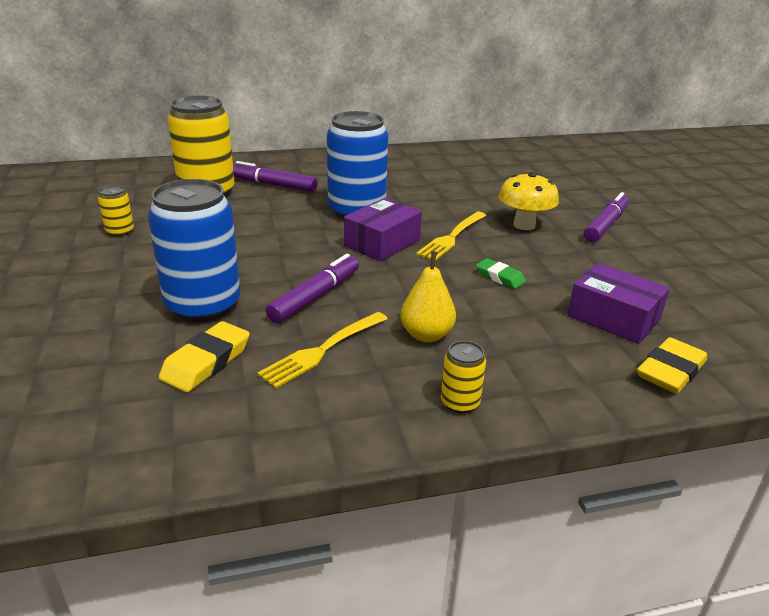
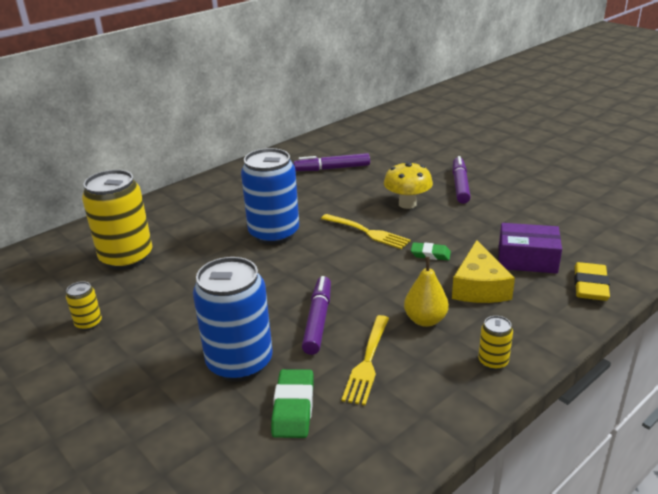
camera: 25 degrees left, 0 degrees up
(206, 362) = (293, 407): yellow eraser -> green eraser
(273, 185) = (178, 231): purple marker -> purple marker (332, 168)
(382, 243) = (321, 255): purple box -> none
(452, 237) = (367, 232): yellow fork -> yellow fork turned 60 degrees counterclockwise
(524, 325) = (479, 287): none -> yellow cheese

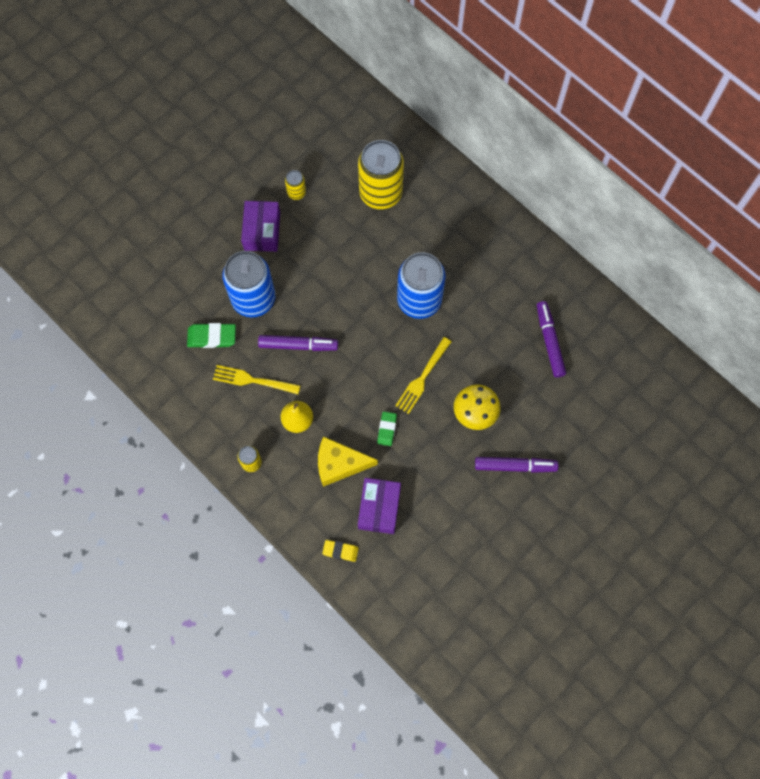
camera: 85 degrees right, 40 degrees up
(133, 355) = (262, 231): none -> purple box
(590, 286) = (340, 551): yellow eraser -> yellow eraser, size x0.65

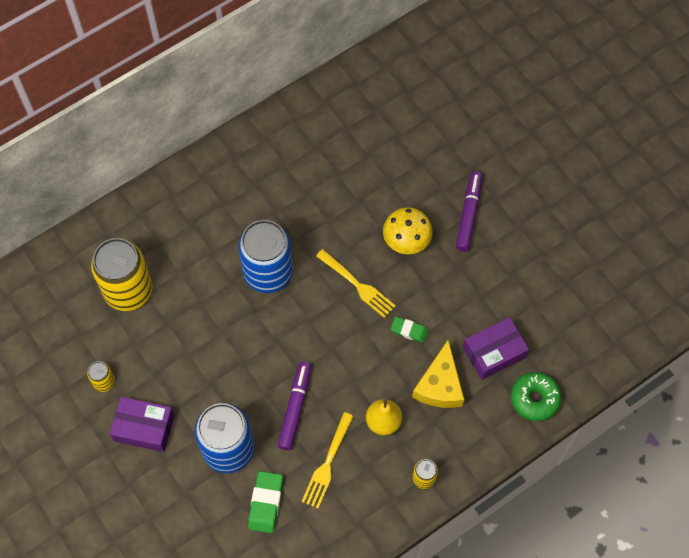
camera: 80 degrees left, 5 degrees down
(340, 551) = (534, 399): yellow eraser -> green donut
(379, 508) = (494, 352): purple box -> purple box turned 45 degrees counterclockwise
(549, 341) = (340, 156): purple marker -> none

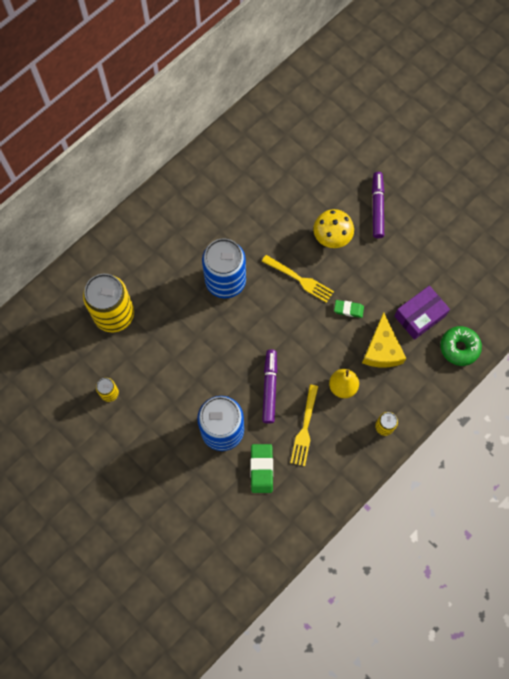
camera: 10 degrees left, 5 degrees up
(144, 428) = (150, 425): purple box -> none

